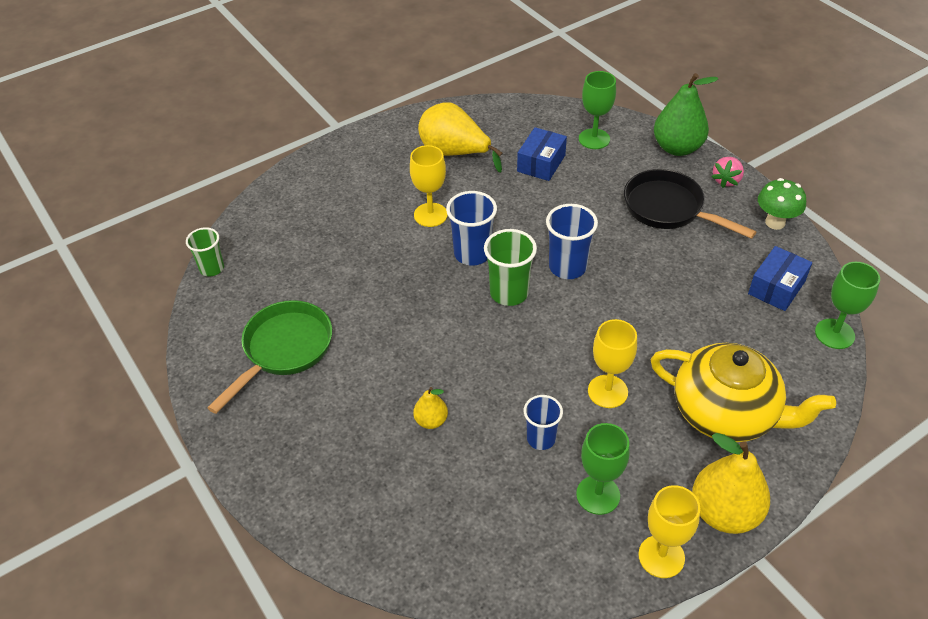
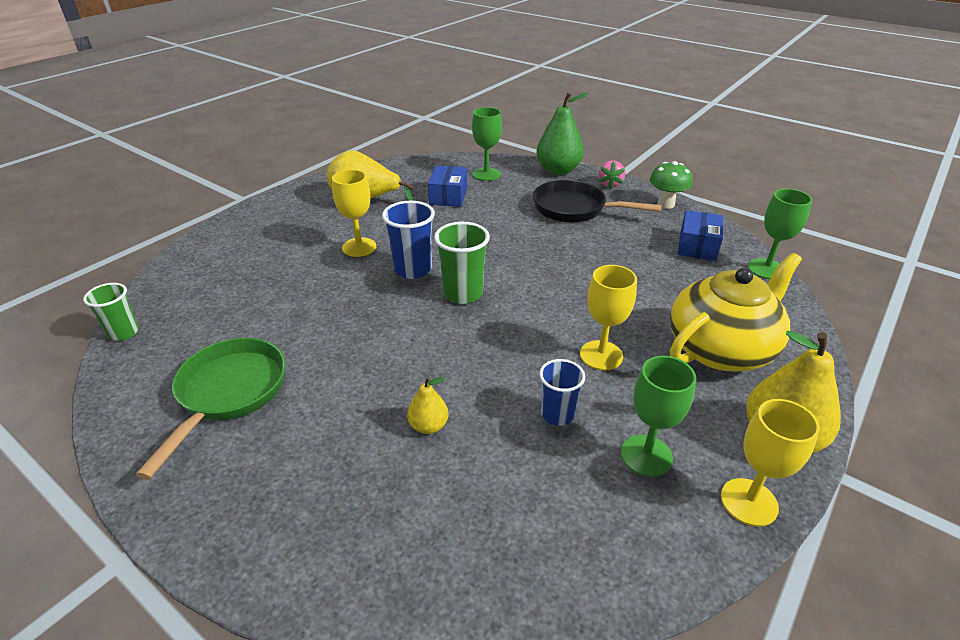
camera: 20 degrees left, 10 degrees down
(567, 267) = (509, 264): blue cup -> none
(726, 413) = (721, 349): yellow teapot -> yellow teapot turned 45 degrees counterclockwise

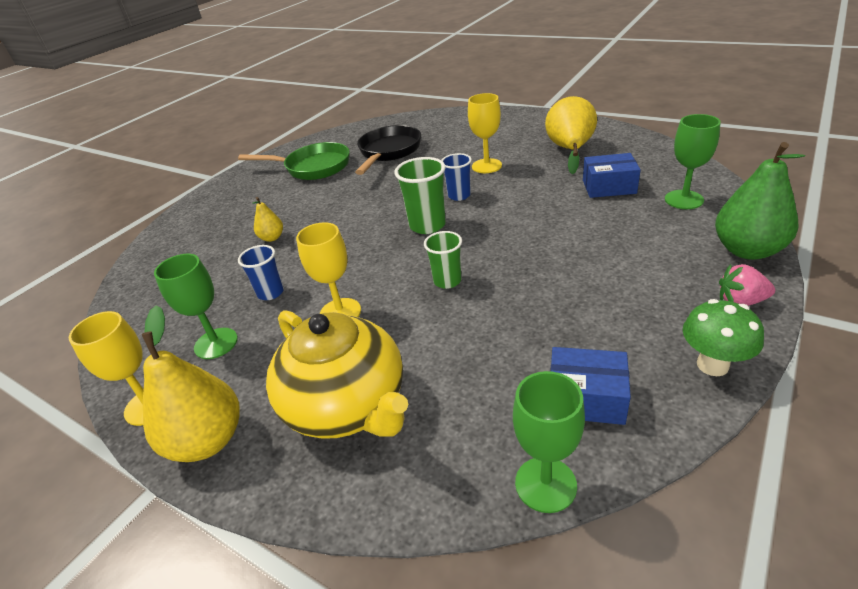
camera: 90 degrees right, 0 degrees up
(123, 332) = (369, 124): green cup -> green cup (447, 281)
(413, 269) = (459, 195): blue cup -> blue cup, size x0.66
(575, 209) = (634, 274): black pan -> black pan (388, 152)

